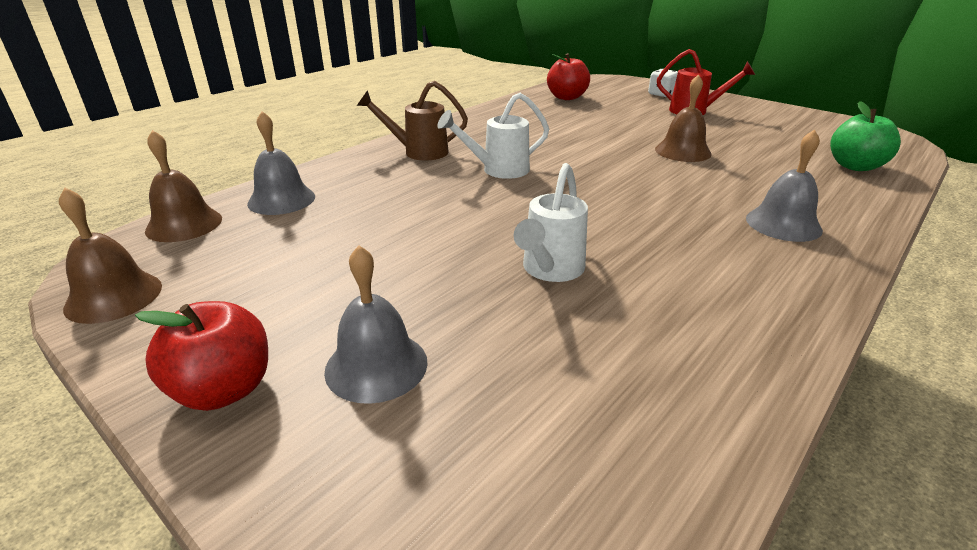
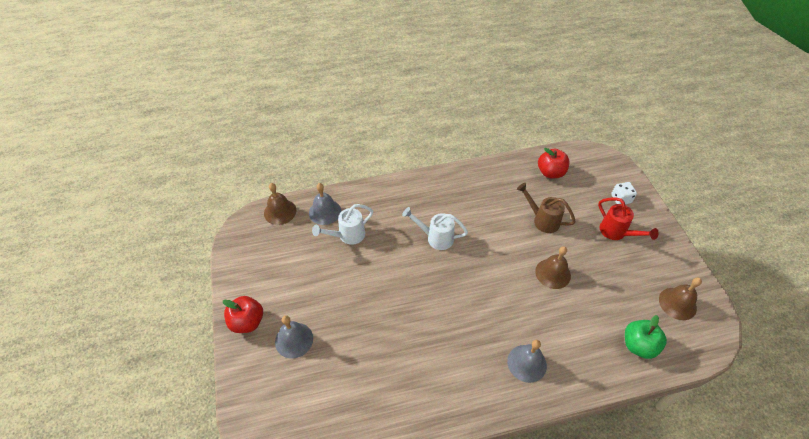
camera: 35 degrees right, 20 degrees up
(114, 296) = (238, 250): brown bell -> brown bell (677, 303)
(418, 152) = (411, 198): brown watering can -> brown watering can (542, 220)
(549, 271) = (390, 328): white watering can -> white watering can (347, 236)

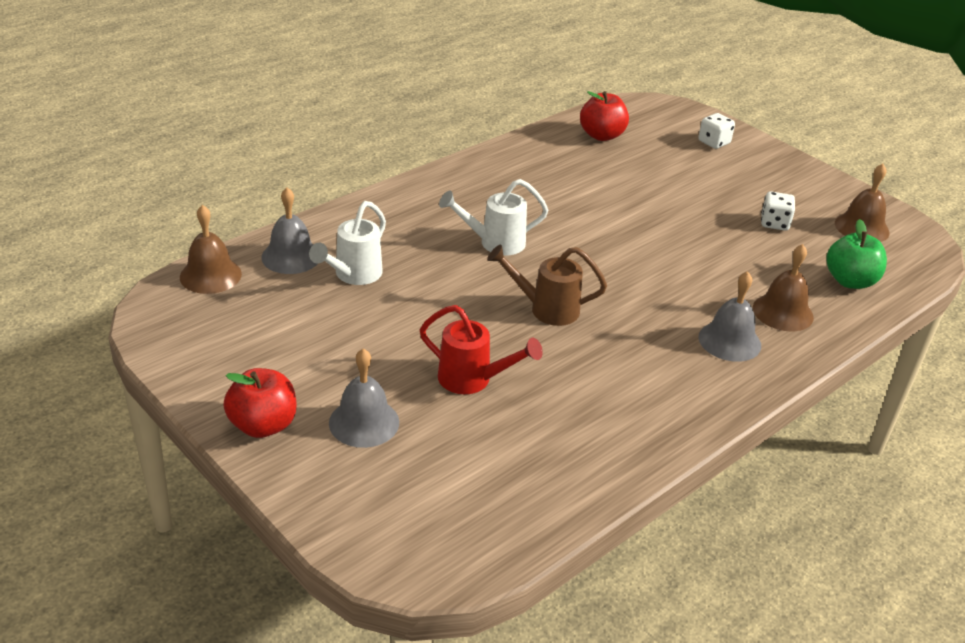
camera: 30 degrees left, 15 degrees down
(542, 220) = (630, 187): brown watering can -> brown watering can (545, 309)
(553, 273) = (688, 239): brown bell -> brown bell (783, 312)
(616, 233) = (736, 177): red watering can -> red watering can (473, 380)
(618, 279) = (774, 223): none -> white dice

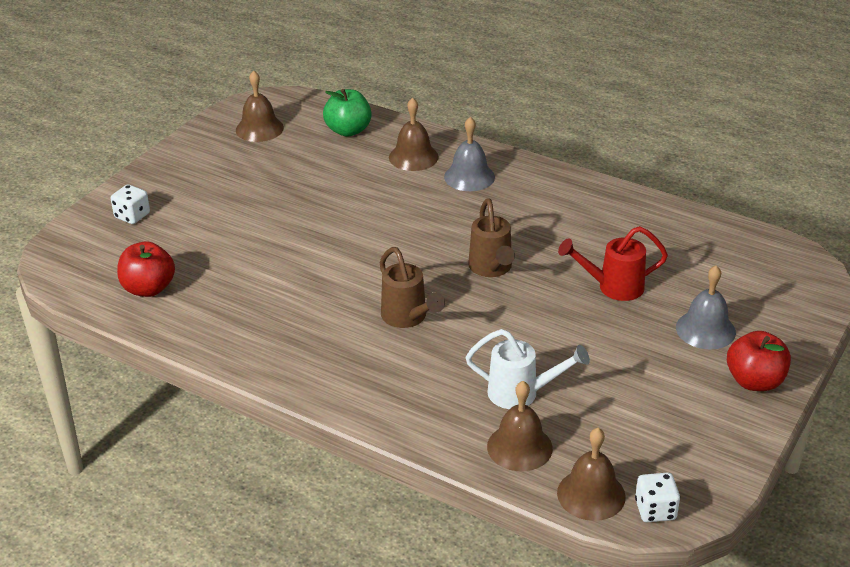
camera: 105 degrees left, 0 degrees up
(291, 256) = (519, 447): grey bell -> brown bell
(473, 380) = (612, 287): red watering can -> red watering can turned 105 degrees counterclockwise
(494, 243) = (408, 318): white watering can -> brown watering can
(774, 223) = (277, 170): white dice -> white dice (655, 510)

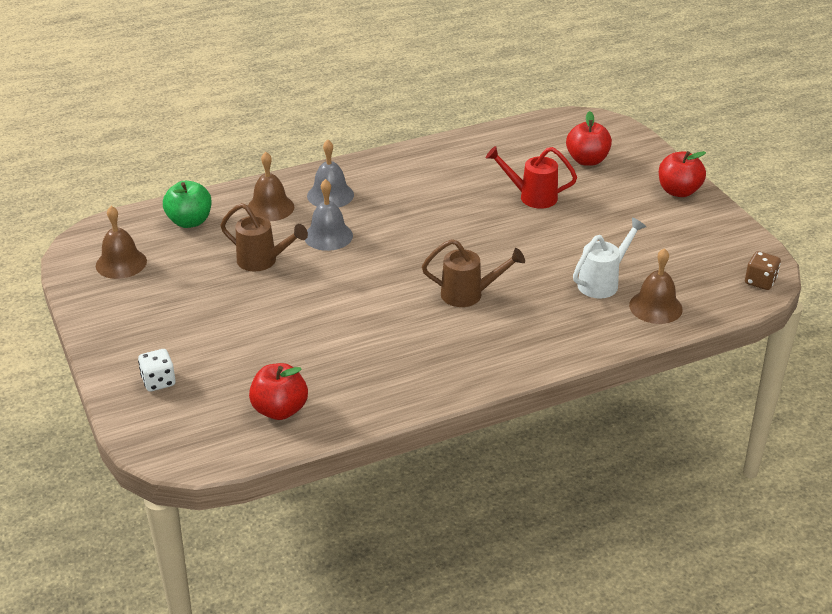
camera: 55 degrees left, 0 degrees up
(491, 269) = (454, 235): brown watering can -> brown watering can (263, 261)
(591, 494) = (725, 299): brown bell -> none
(612, 287) = (531, 197): red watering can -> red watering can turned 75 degrees clockwise
(655, 510) = (760, 281): white dice -> brown dice
(705, 329) = (612, 184): grey bell -> grey bell (328, 236)
(727, 295) = (587, 160): none -> red apple

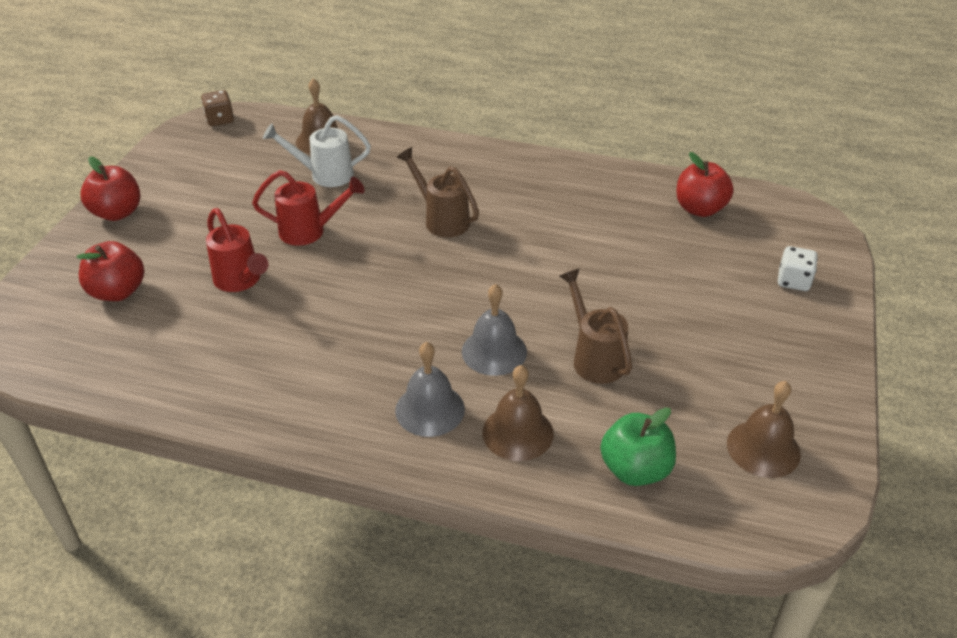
camera: 140 degrees left, 5 degrees up
(542, 242) = (310, 231): none -> red watering can

